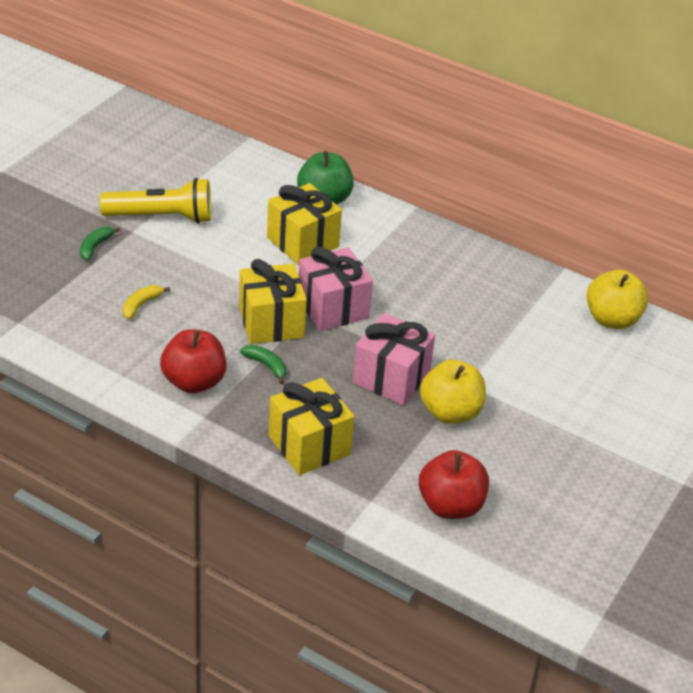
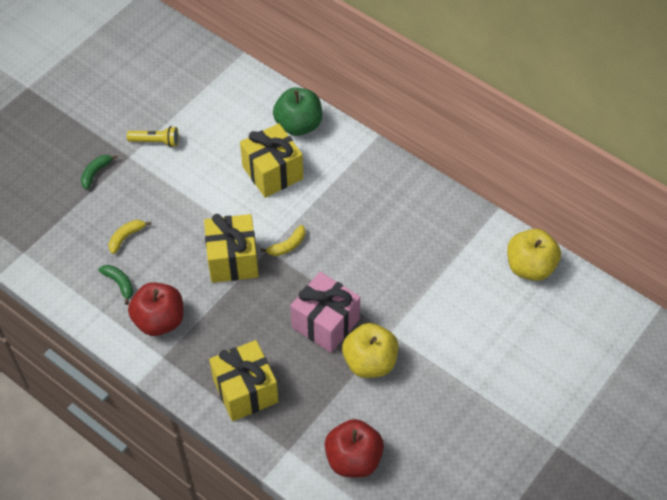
camera: 10 degrees right, 15 degrees up
(162, 217) = (156, 142): yellow flashlight -> yellow flashlight, size x0.54
(266, 366) = (222, 306): green banana -> green banana (119, 284)
(333, 308) = (287, 246): pink gift -> yellow banana

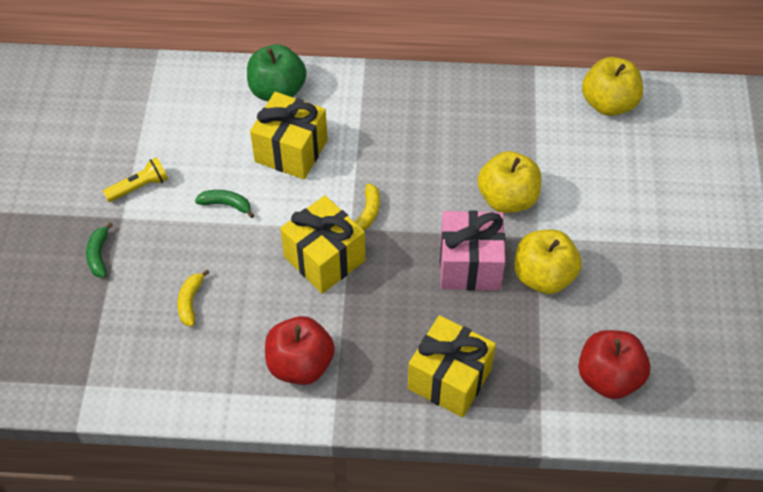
camera: 35 degrees left, 0 degrees up
(119, 284) = (224, 353): green banana -> green banana (226, 204)
(392, 292) = (507, 198): none -> yellow apple

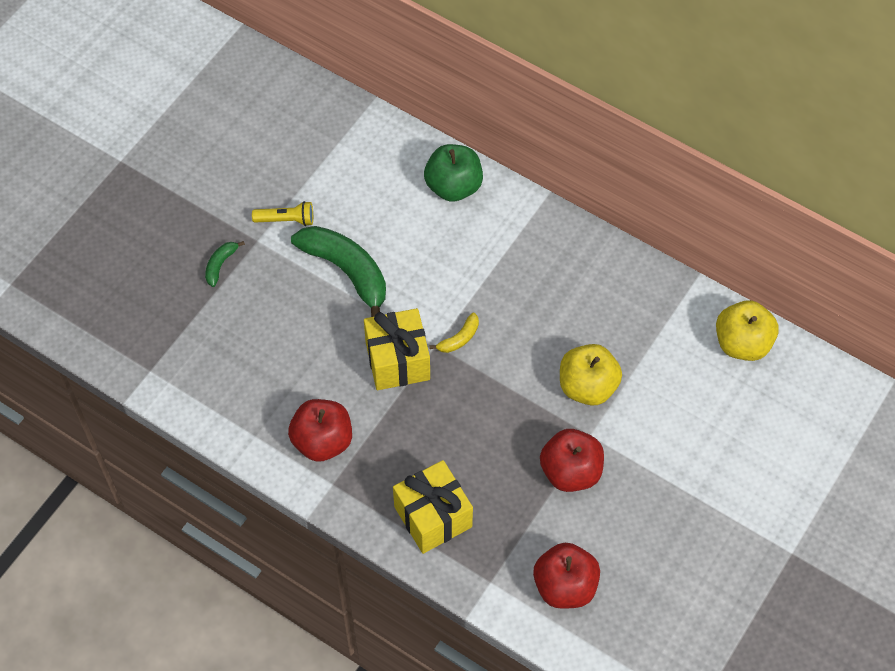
camera: 30 degrees right, 5 degrees up
(190, 301) = (268, 342): yellow banana -> none
(226, 204) = (347, 271): green banana -> green banana, size x2.21
(291, 151) = (430, 249): yellow gift -> none
(470, 265) = (514, 429): pink gift -> none
(543, 276) = (570, 471): yellow apple -> red apple

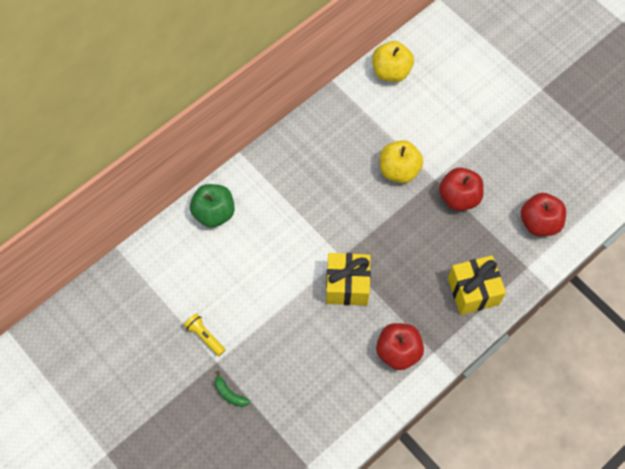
camera: 75 degrees left, 5 degrees up
(286, 220) = (205, 336): yellow flashlight -> yellow flashlight turned 60 degrees counterclockwise
(347, 271) = (263, 303): green banana -> none
(459, 338) = (340, 240): yellow banana -> none

